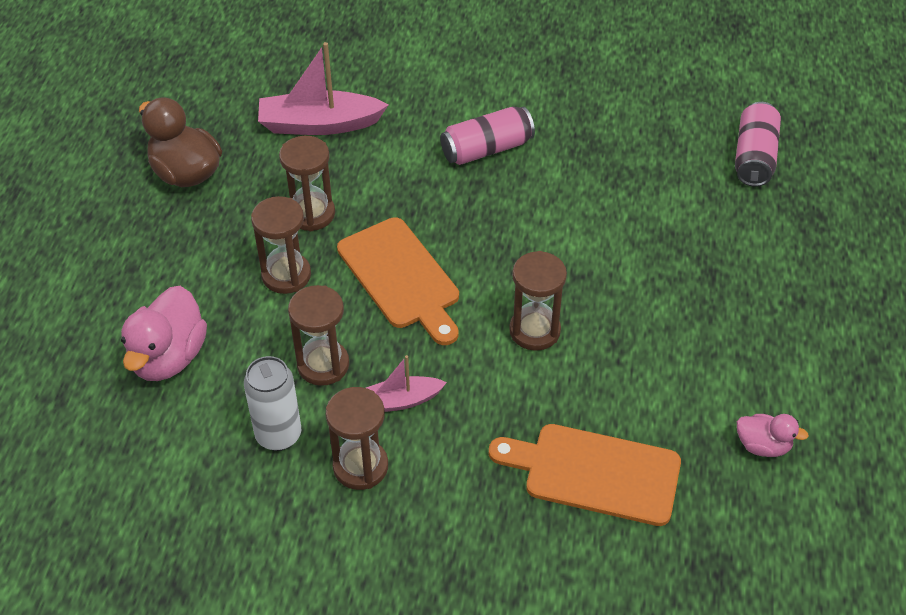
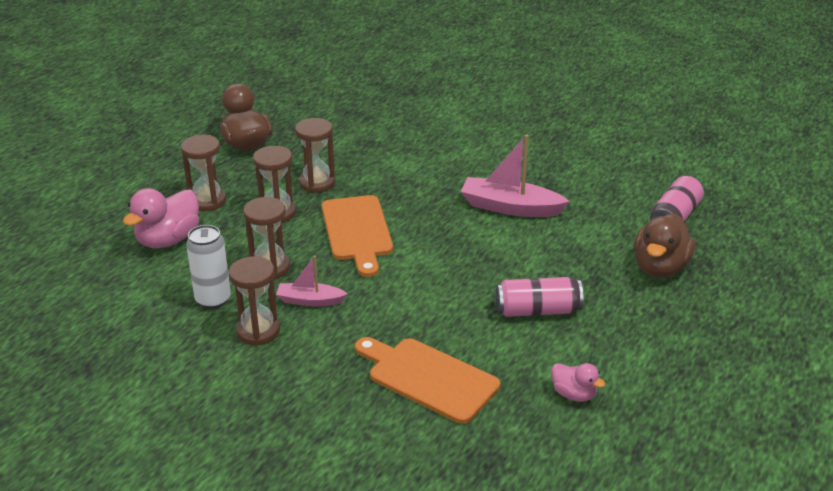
camera: 20 degrees right, 15 degrees down
(319, 124) = (355, 136): pink boat -> pink boat (510, 207)
(487, 149) = (467, 172): pink can -> pink can (537, 310)
(534, 331) = (436, 283): brown hourglass -> brown hourglass (207, 201)
(771, 236) = (660, 267): none -> brown duck

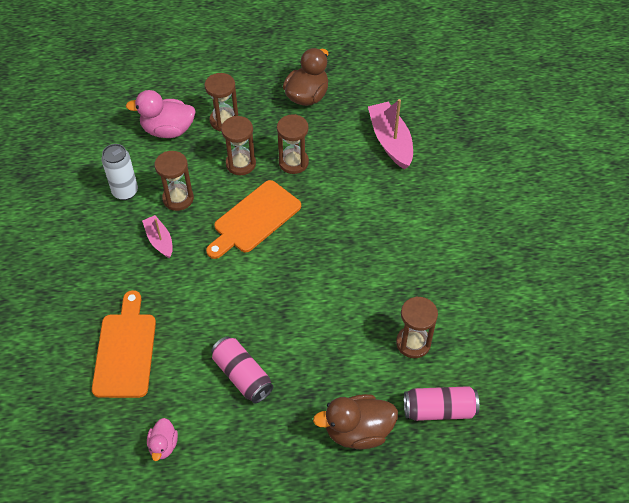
camera: 55 degrees right, 20 degrees up
(258, 331) = (110, 233): brown hourglass -> brown hourglass (413, 343)
(510, 207) = (359, 291): pink boat -> pink boat (390, 141)

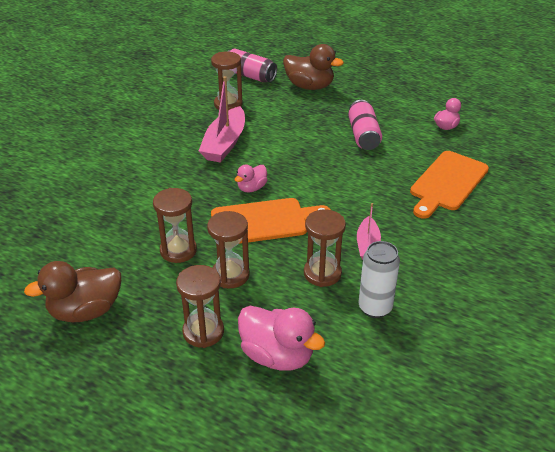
camera: 145 degrees left, 15 degrees down
(292, 246) = (252, 188): none -> pink duck
(390, 141) = (70, 224): pink boat -> pink boat (224, 143)

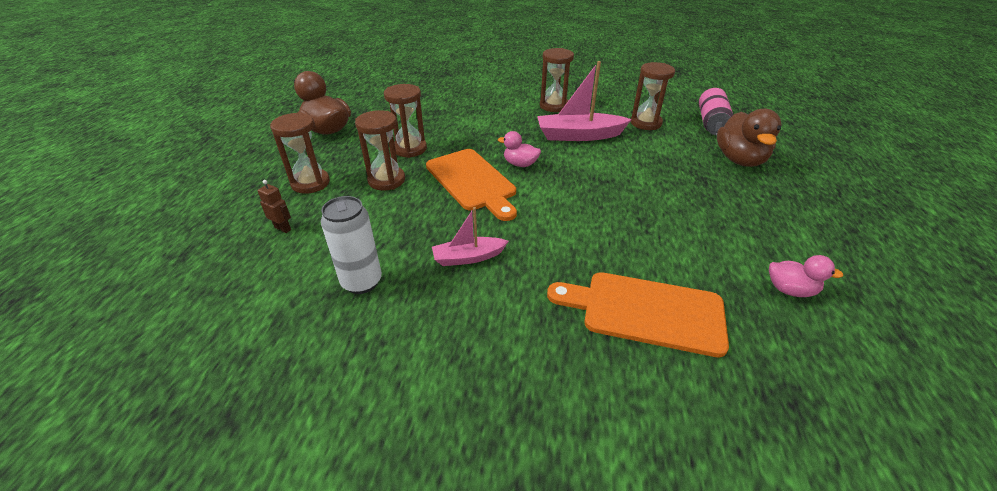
camera: 70 degrees right, 0 degrees up
(277, 355) = (283, 228): pink duck -> brown robot
(322, 273) = (407, 233): brown hourglass -> brown hourglass (554, 106)
(363, 135) = (683, 216): pink can -> none

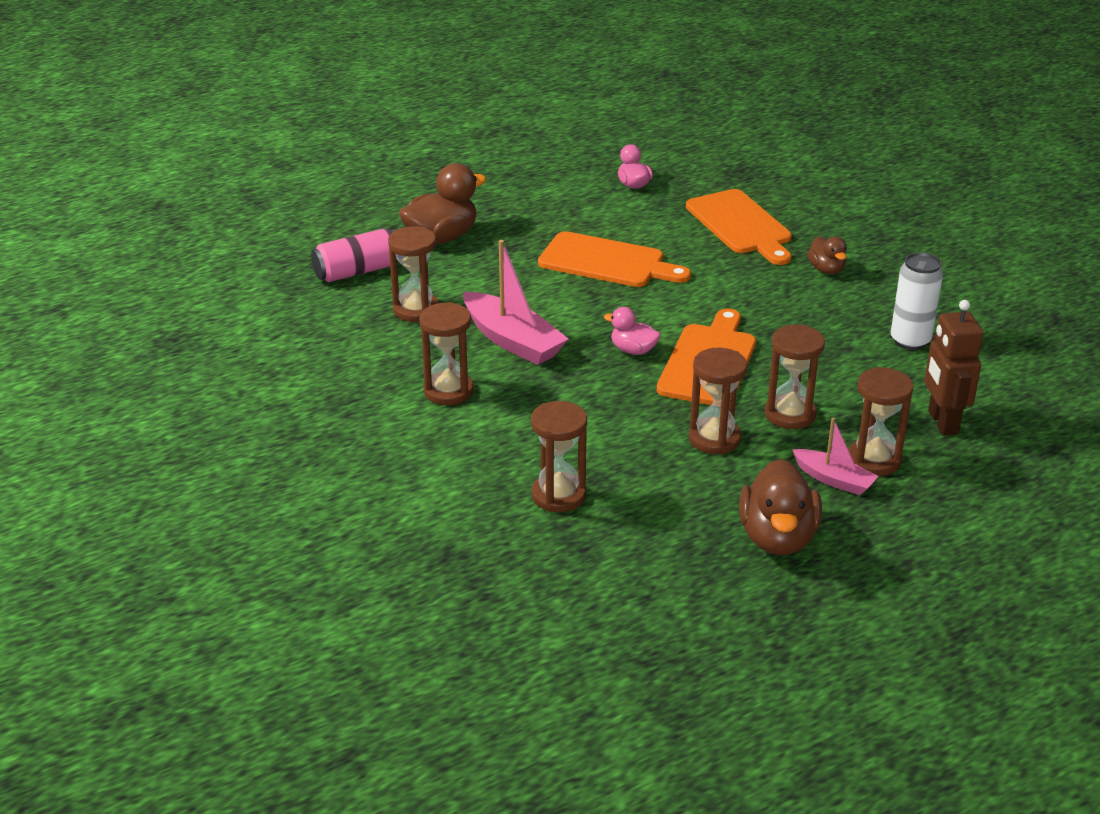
camera: 130 degrees left, 5 degrees down
(283, 228) = (942, 422): brown robot -> brown robot, size x2.05
(441, 100) = (558, 495): none -> brown hourglass
(468, 257) = (808, 310): pink boat -> pink boat (834, 479)
(510, 312) = (826, 270): none -> brown duck
(520, 164) = (633, 350): pink duck -> pink duck turned 135 degrees clockwise
(642, 205) = (607, 262): none -> orange cutting board

